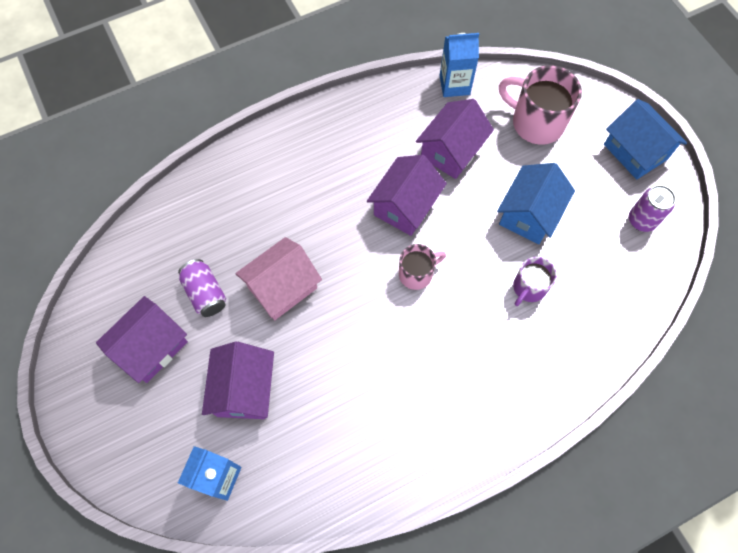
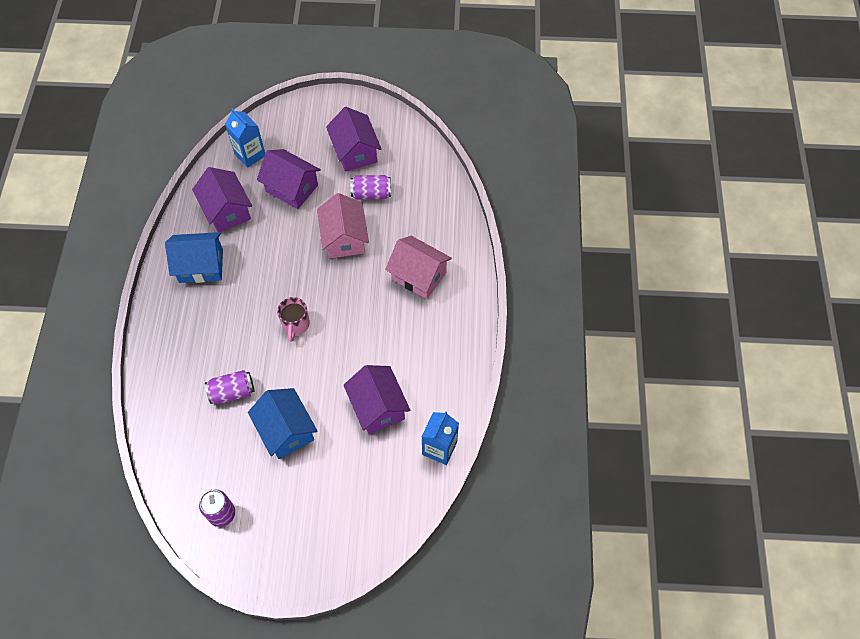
camera: 120 degrees right, 5 degrees down
(287, 190) = (418, 276): none -> pink house
(405, 206) = (353, 346): purple house -> purple house (226, 211)
(528, 288) = (232, 392): purple mug -> purple can
(535, 123) = (361, 491): pink mug -> none
(635, 152) = (281, 556): blue house -> blue house (201, 266)

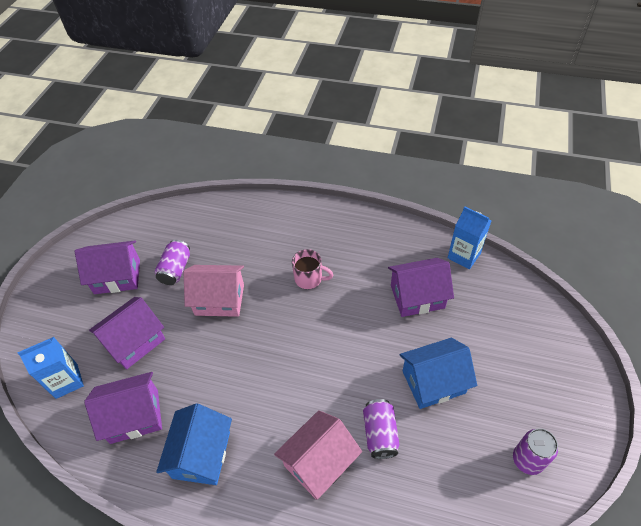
camera: 75 degrees left, 10 degrees down
(296, 324) = (310, 358): pink mug -> pink mug (309, 278)
(418, 276) = (284, 245): pink house -> pink house (319, 462)

